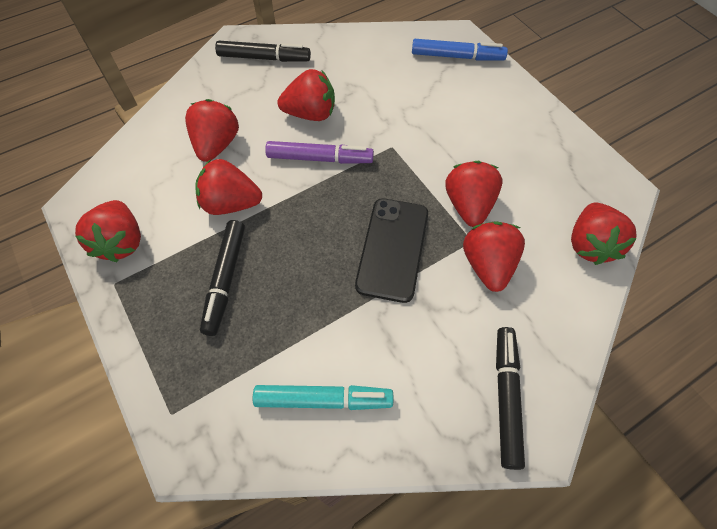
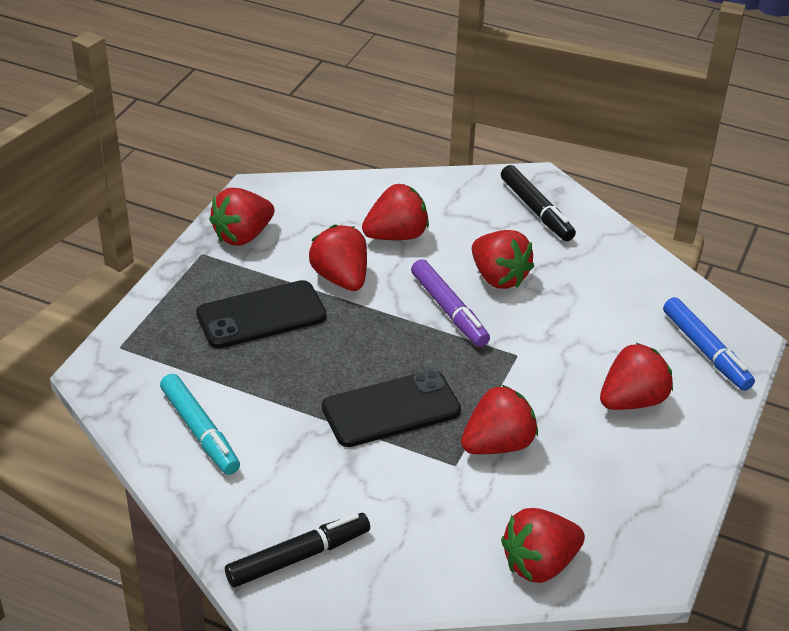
camera: 55 degrees right, 20 degrees down
(225, 280) = (261, 315): black marker -> black phone
(487, 265) = (436, 488): red strawberry -> red strawberry (632, 400)

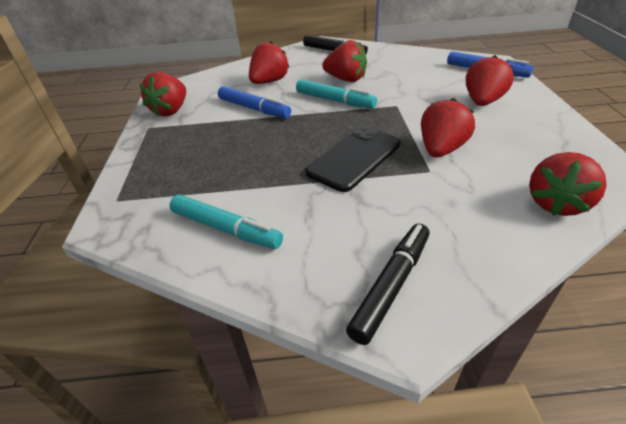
camera: 25 degrees left, 0 degrees up
(261, 315) = (216, 143): black phone -> none
(341, 278) = (254, 109): red strawberry -> blue marker
(449, 310) = (335, 100): purple marker -> turquoise marker

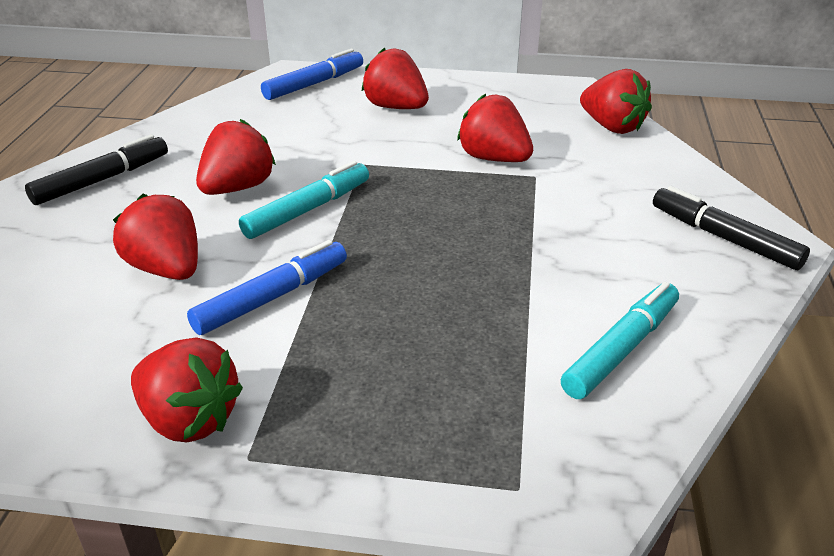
camera: 80 degrees left, 5 degrees down
(354, 158) = (487, 220): black phone -> none

